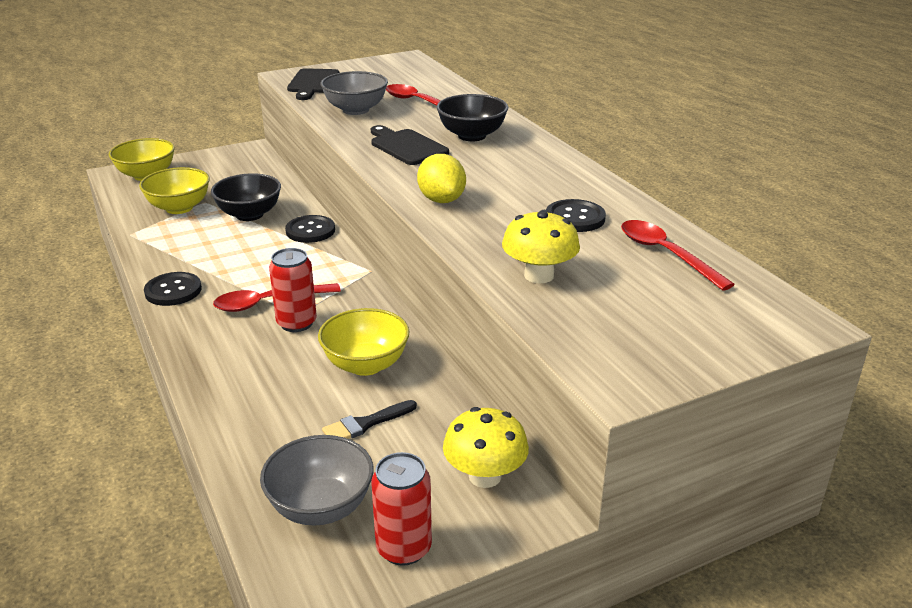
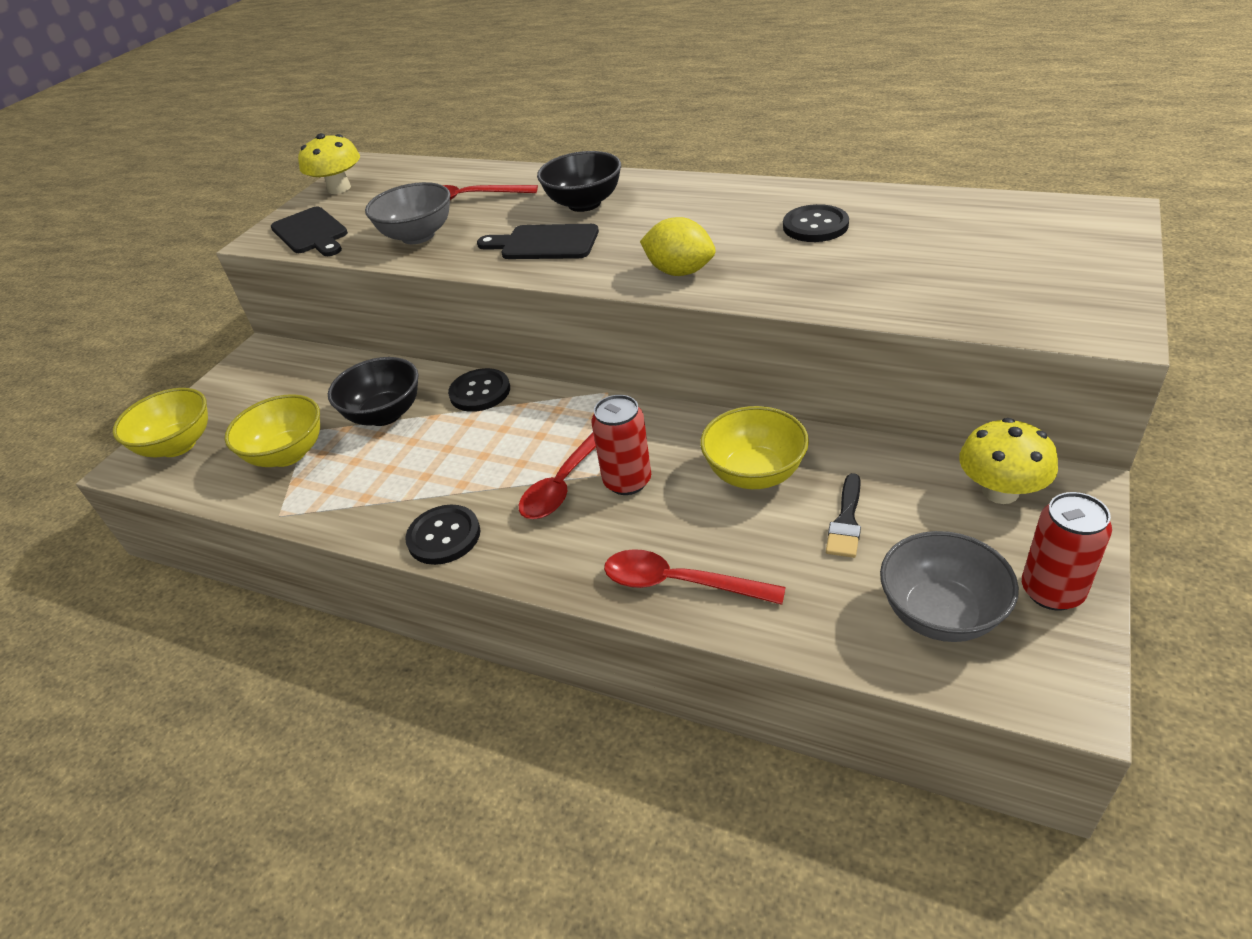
camera: 35 degrees left, 10 degrees up
(539, 275) = (888, 286): yellow mushroom -> yellow mushroom (339, 188)
(666, 254) = (935, 216): red spoon -> red spoon (680, 583)

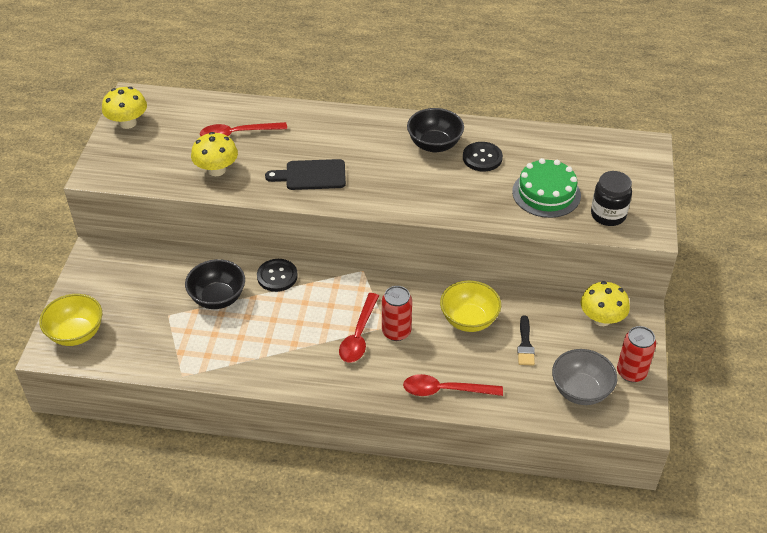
camera: 20 degrees left, 5 degrees up
(288, 454) = (163, 333): yellow bowl -> none
(311, 233) = (131, 168): black cutting board -> none
(418, 236) = (216, 170): grey bowl -> yellow mushroom
(444, 536) = (297, 378): black button -> none
(584, 204) = (325, 139): black bowl -> black bowl (434, 145)
(679, 272) = (409, 197): yellow lemon -> none
(914, 271) = (546, 193): none -> green cake
(1027, 303) = (608, 215): none -> black jar

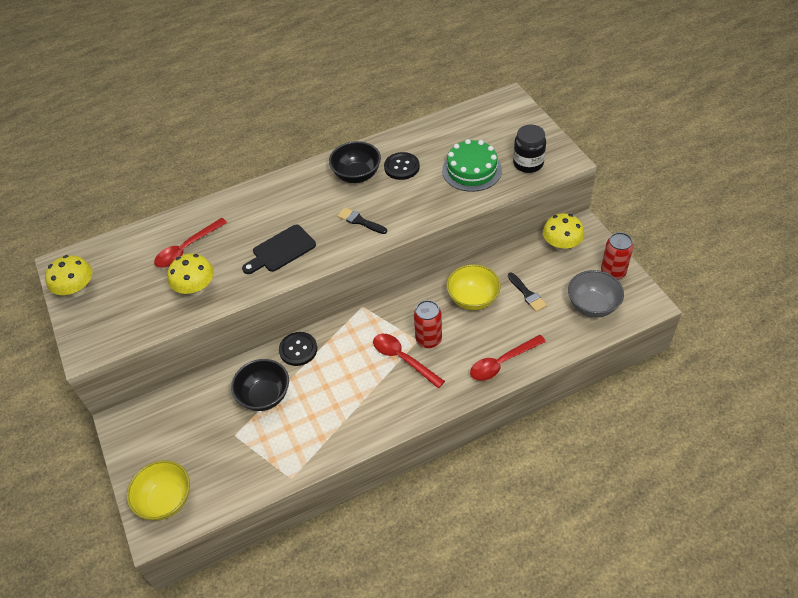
camera: 30 degrees left, 5 degrees up
(359, 335) = (403, 359): red spoon -> red spoon turned 150 degrees clockwise
(401, 186) = (360, 221): none -> black brush

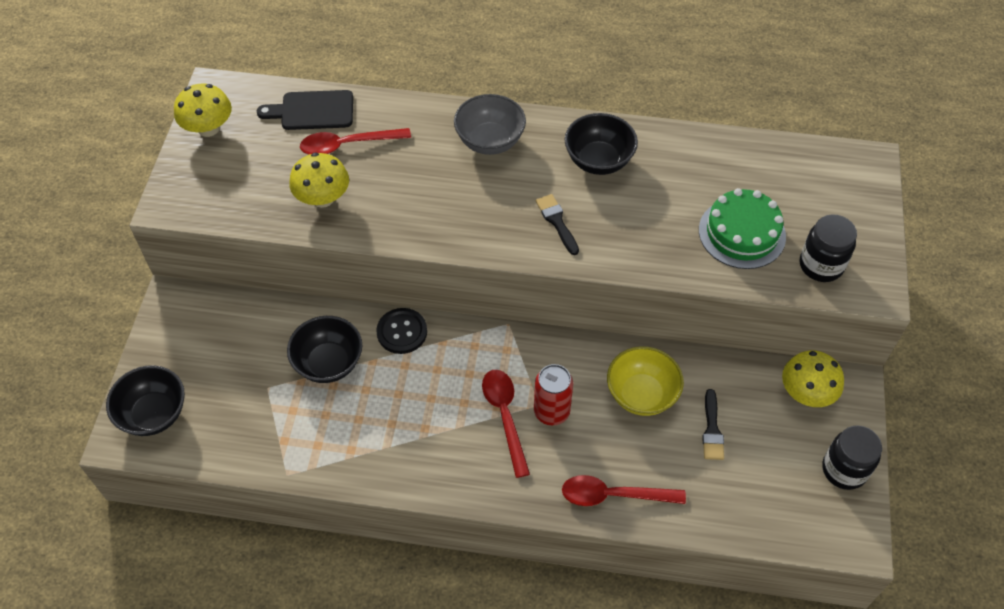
camera: 30 degrees right, 5 degrees up
(166, 500) = (154, 414): yellow bowl -> black bowl
(281, 250) = (443, 206): black cutting board -> black cutting board (312, 111)
(401, 167) = (659, 180): black button -> none
(592, 305) = (781, 496): grey bowl -> grey bowl (490, 141)
(613, 272) = (844, 470): red can -> black jar

